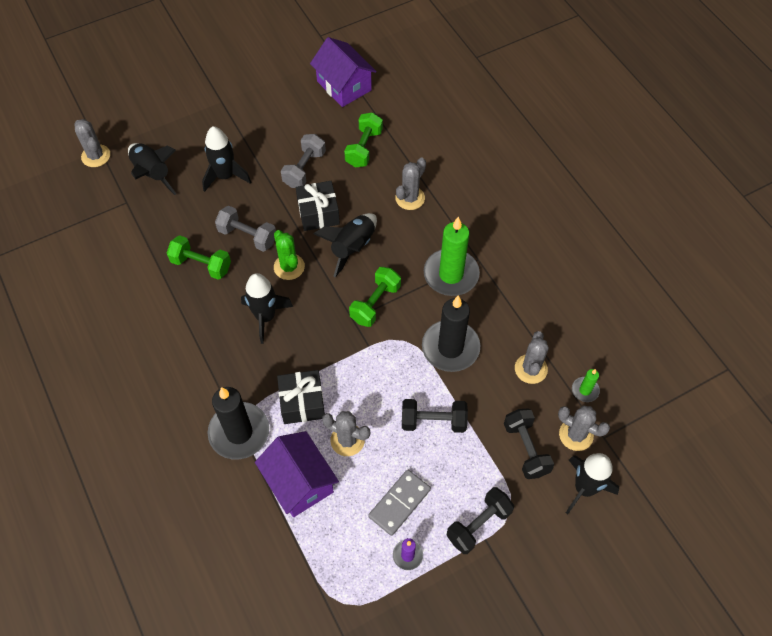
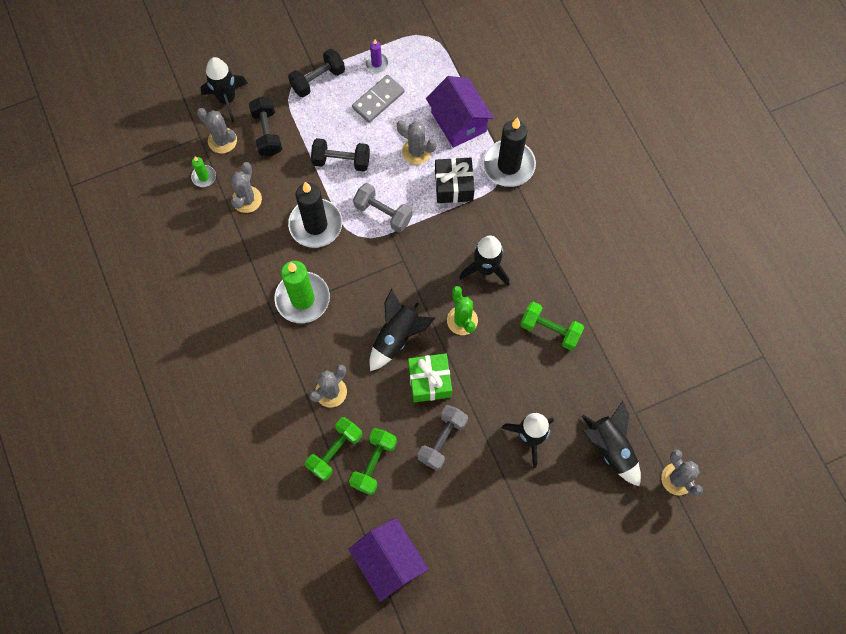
camera: 175 degrees left, 10 degrees up
(247, 236) = (504, 359): grey dumbbell -> grey dumbbell (383, 213)
(318, 213) = (430, 381): black gift -> green gift
(375, 303) = (380, 274): green dumbbell -> green dumbbell (335, 451)

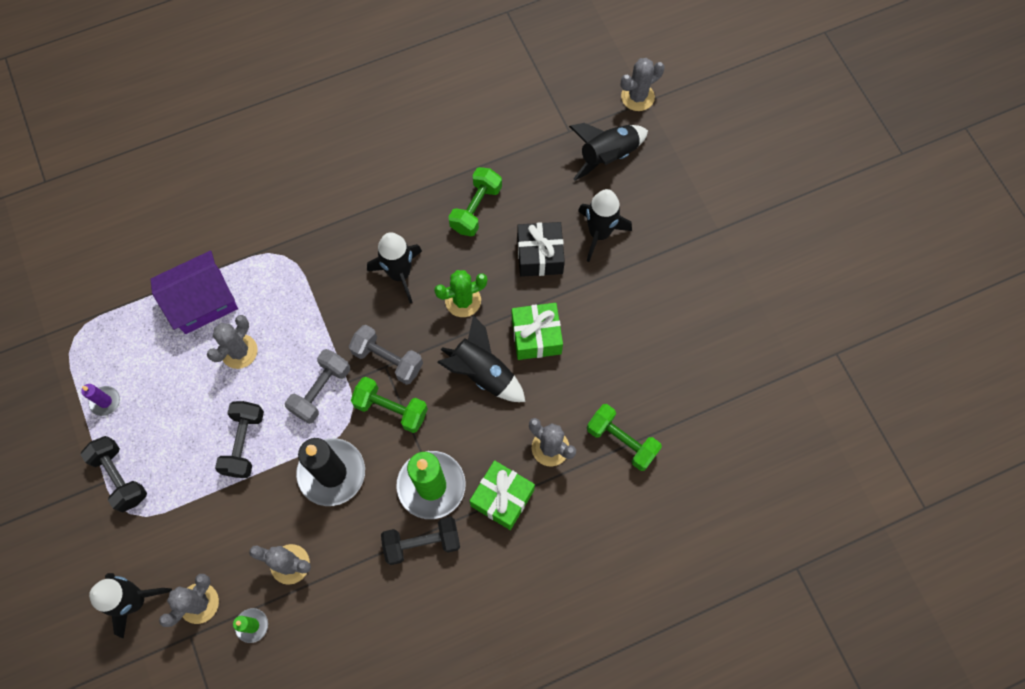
camera: 90 degrees left, 0 degrees up
(267, 133) = (193, 542): black dumbbell -> black dumbbell (422, 543)
(290, 353) = (502, 498): none -> green gift
(374, 464) = (634, 397): green dumbbell -> green dumbbell (391, 409)
(378, 100) = (160, 398): grey domino -> none
(389, 562) = (742, 379): purple house -> none
(442, 440) = (604, 323): grey dumbbell -> grey dumbbell (388, 359)
(454, 186) = (290, 308): black gift -> black gift (540, 255)
(509, 165) = (267, 246): black candle -> none

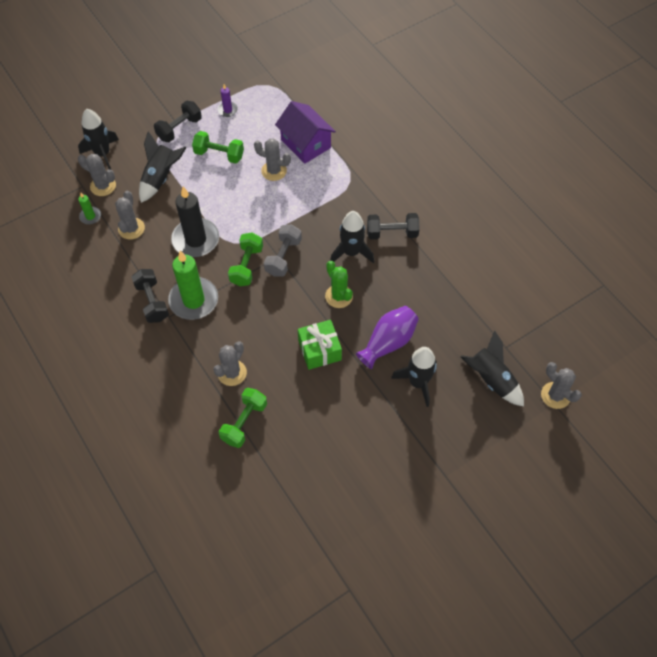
camera: 80 degrees right, 10 degrees down
(244, 443) = (210, 187): black dumbbell -> black dumbbell (392, 233)
(321, 390) = (253, 222): grey dumbbell -> none
(476, 209) = (417, 292): green dumbbell -> green dumbbell (219, 154)
(482, 373) = (284, 318): black rocket -> black rocket (161, 178)
(502, 498) = (190, 347): green gift -> none
(540, 255) = (388, 342): black gift -> purple vase

